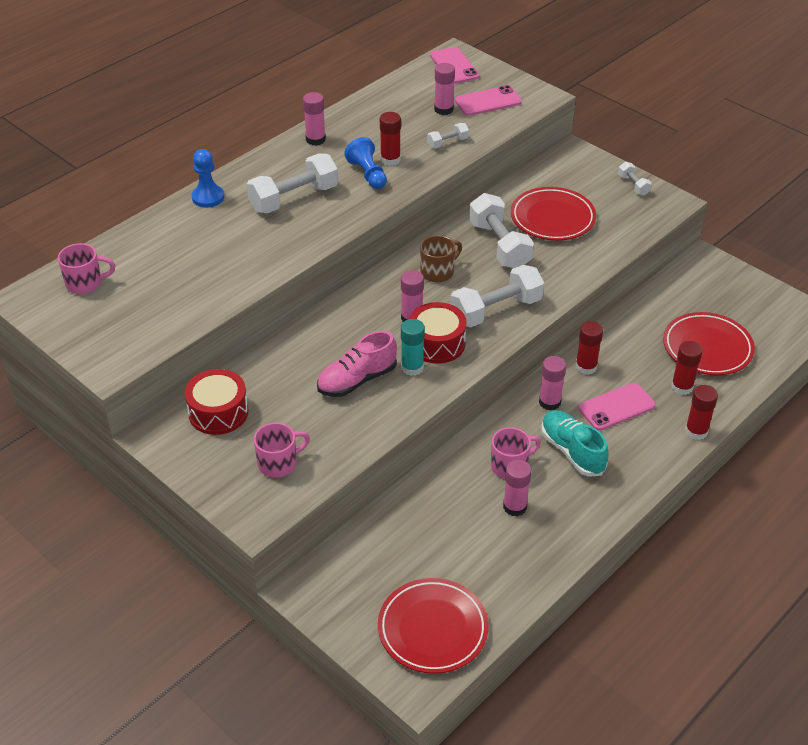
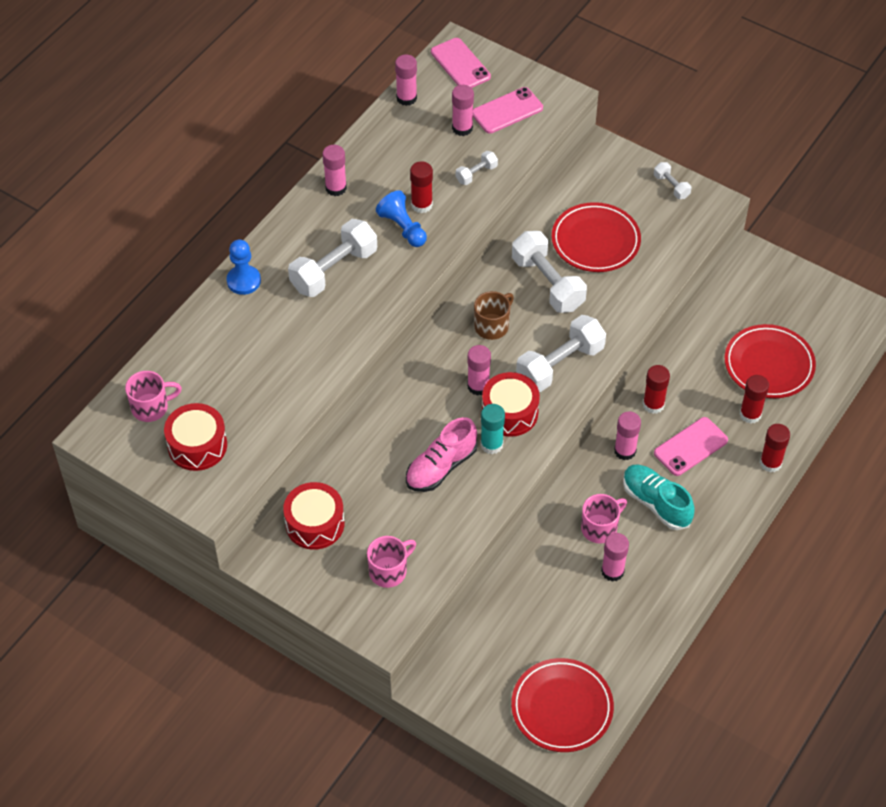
camera: 10 degrees left, 10 degrees up
(117, 319) = (197, 445): none -> red drum
(399, 84) = (406, 98): none -> pink glue stick

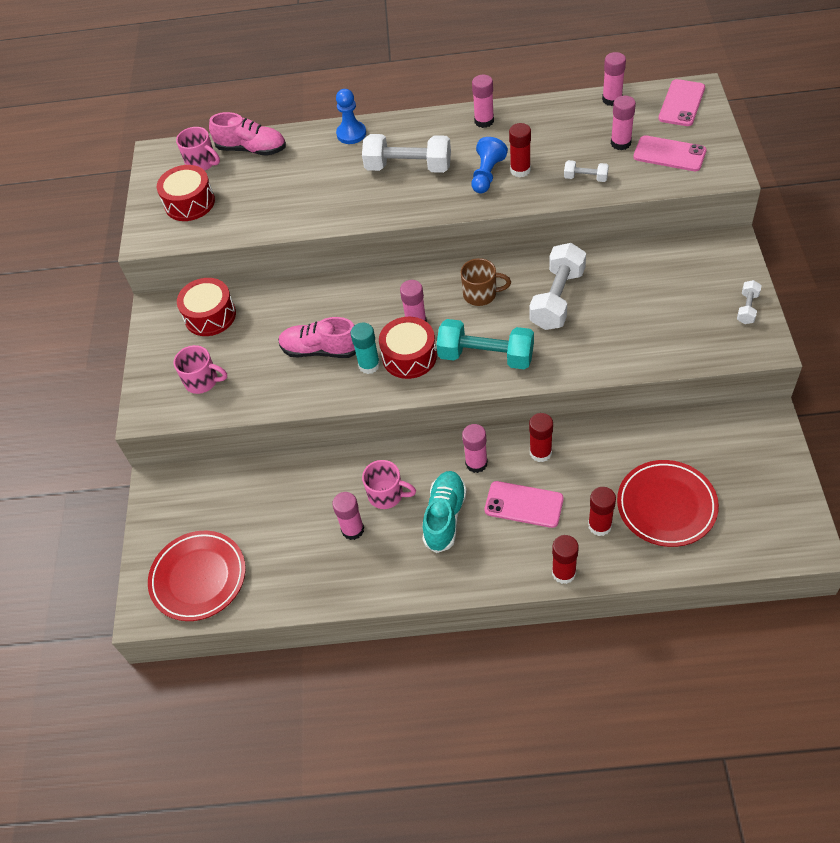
camera: 60 degrees right, 0 degrees up
(177, 361) = (252, 149): none -> pink shoe
(560, 365) = (486, 356): white dumbbell -> turquoise dumbbell
(595, 241) = (633, 299): red plate -> none

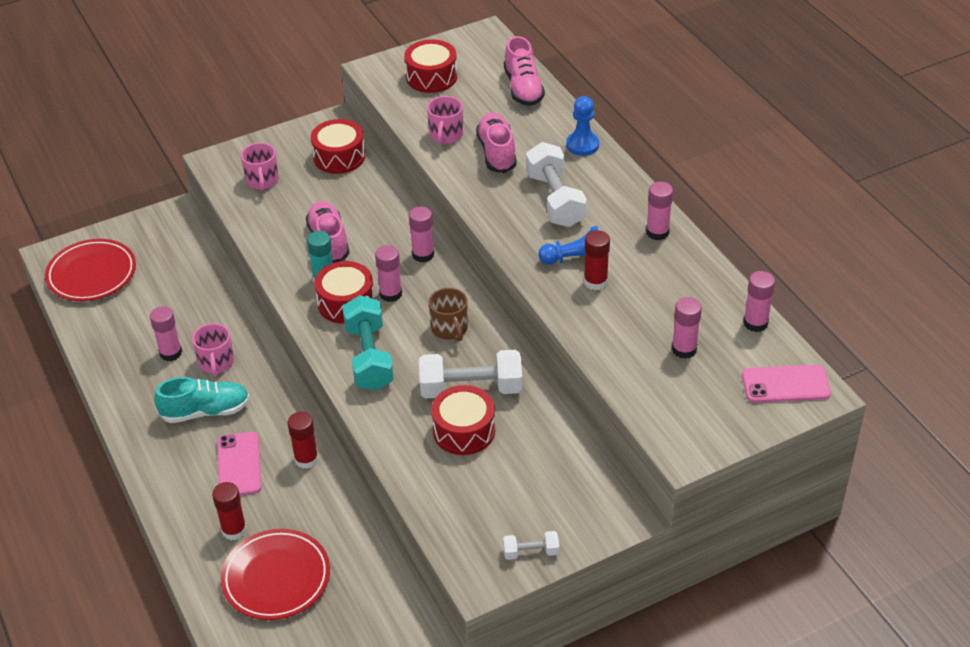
camera: 60 degrees right, 10 degrees down
(202, 163) = (487, 65): pink mug -> pink mug (446, 135)
(324, 187) = (497, 153): none -> pink shoe
(476, 463) = (275, 415): pink glue stick -> pink glue stick (423, 254)
(563, 573) = (170, 517): red glue stick -> none
(585, 178) = (611, 335): white dumbbell -> none
(602, 315) = (464, 430): none -> red drum
(669, 154) = (689, 395): pink phone -> none

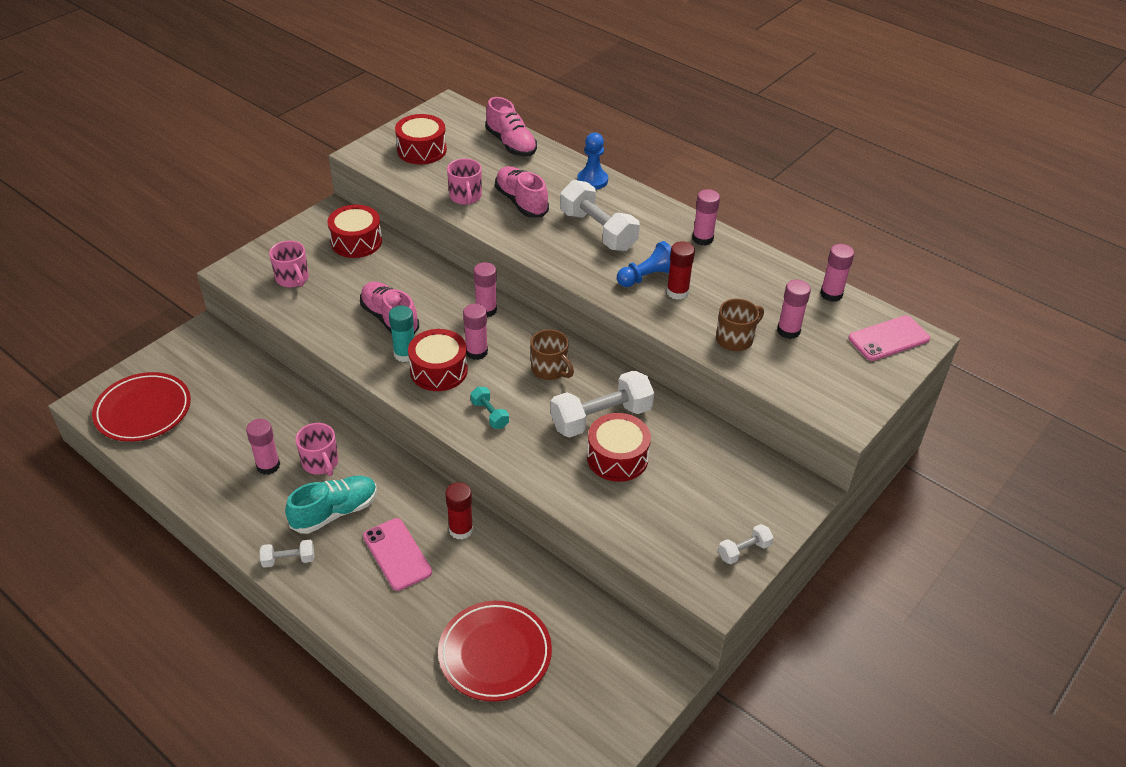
camera: 25 degrees left, 0 degrees up
(146, 442) = (288, 560): none -> white dumbbell
(234, 530) = (427, 620): red glue stick -> none
(369, 357) = (489, 414): turquoise dumbbell -> turquoise dumbbell, size x0.49
(623, 344) = (735, 339): none -> brown mug

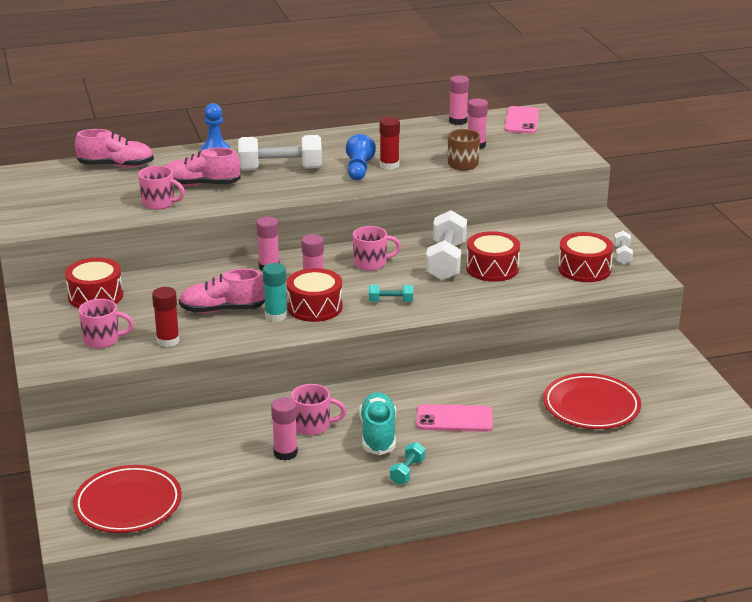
camera: 55 degrees left, 15 degrees down
(288, 560) = (407, 472): white dumbbell -> turquoise dumbbell
(422, 150) = (63, 202): red drum -> red drum (584, 269)
(461, 529) = (458, 383): red glue stick -> red glue stick (168, 341)
(550, 369) = (371, 263): brown mug -> pink mug
(702, 239) = (343, 138): pink glue stick -> none

